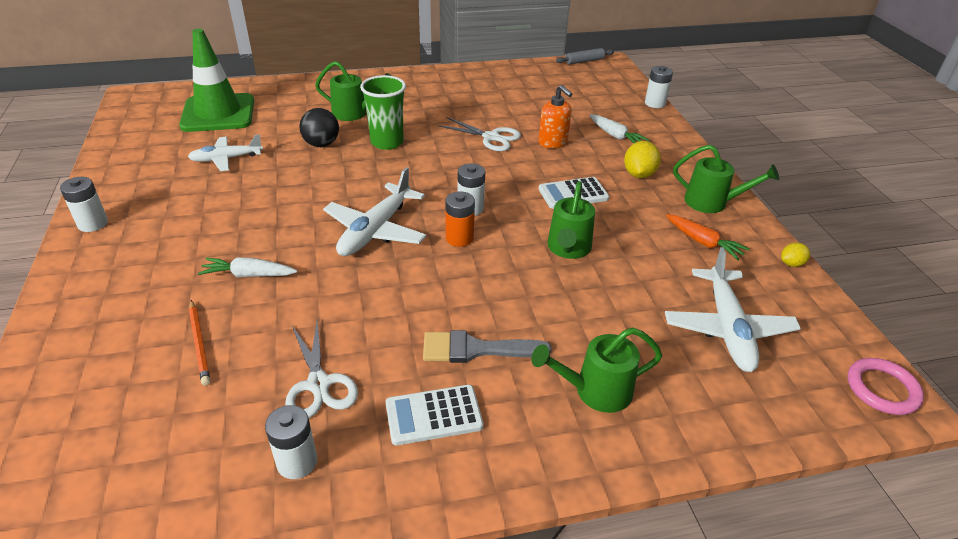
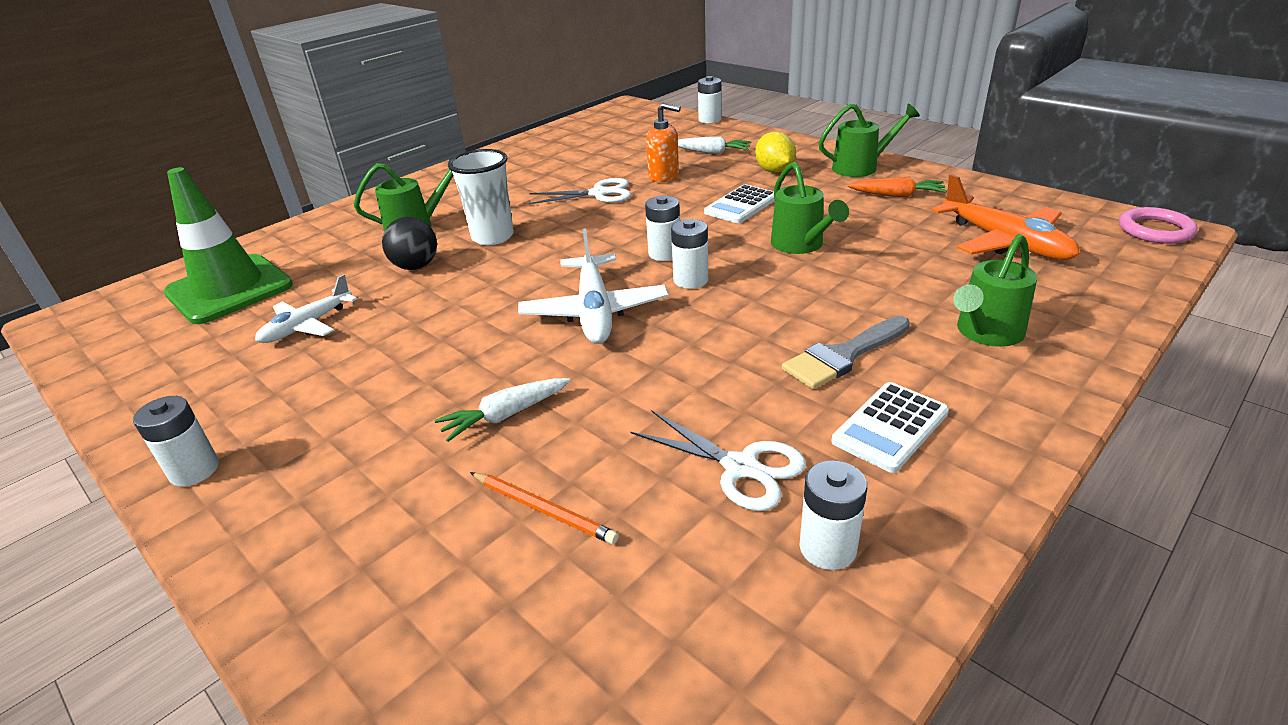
camera: 30 degrees left, 5 degrees down
(387, 142) = (493, 237): green cup -> white cup
(459, 238) = (690, 280): orange battery -> white battery
(584, 61) = (600, 111): grey rolling pin -> none
(727, 328) = (1004, 242): white plane -> orange plane
(791, 263) = (978, 182): yellow lemon -> none

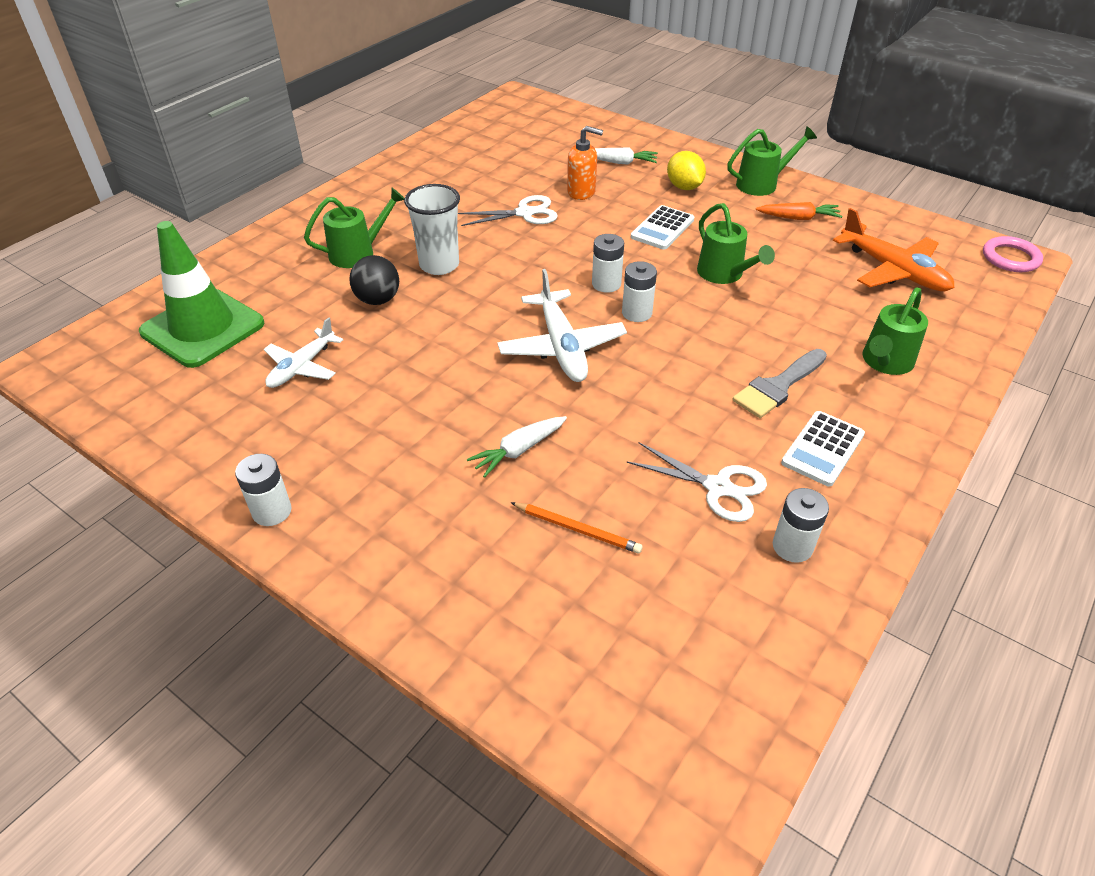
camera: 10 degrees left, 10 degrees up
(709, 120) = (607, 119): white battery -> none

